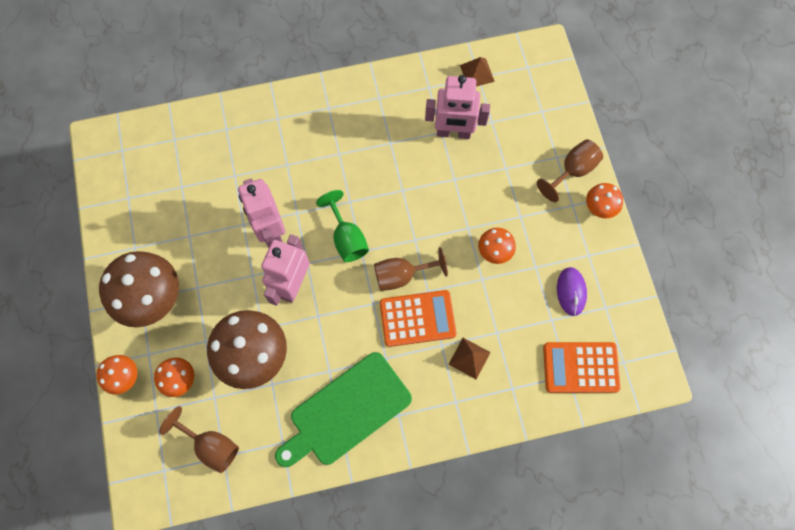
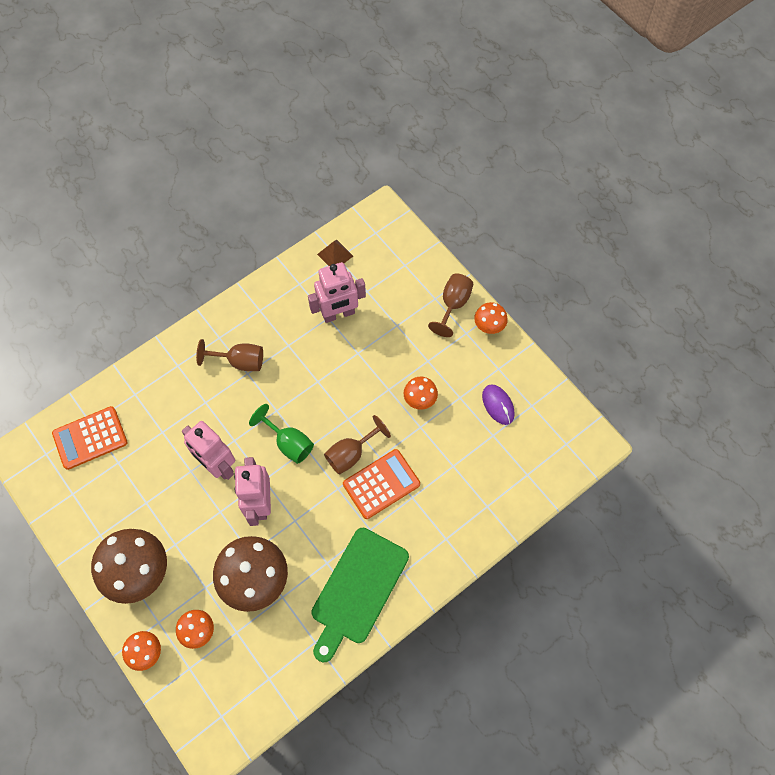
camera: 25 degrees left, 5 degrees down
(211, 445) = (253, 674): brown goblet -> brown goblet (240, 361)
(469, 358) = (440, 497): brown pyramid -> none
(580, 367) = (534, 463): orange calculator -> orange calculator (90, 438)

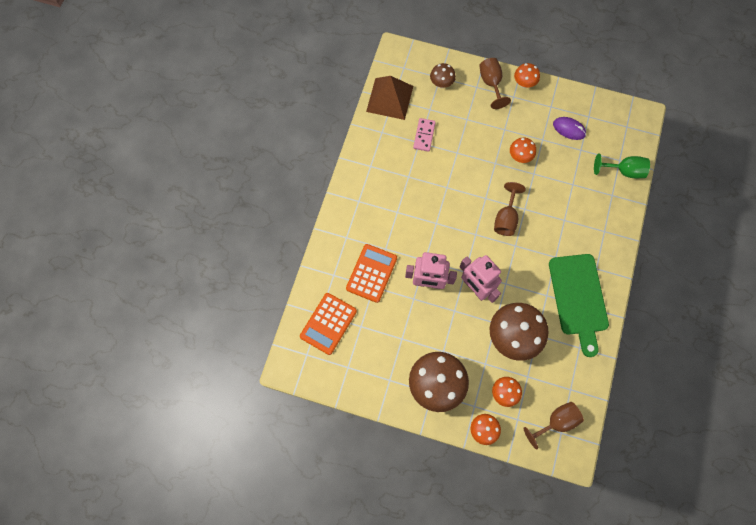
camera: 35 degrees left, 5 degrees up
(240, 361) = (386, 207): brown goblet -> brown goblet (556, 422)
(289, 443) = (461, 238): green goblet -> green goblet (623, 171)
(335, 255) = (389, 98): brown pyramid -> brown pyramid, size x1.90
(338, 314) = (424, 135): pink robot -> pink domino
(381, 484) = (539, 224): orange calculator -> orange calculator (371, 273)
(400, 272) = (441, 83): none -> brown mushroom

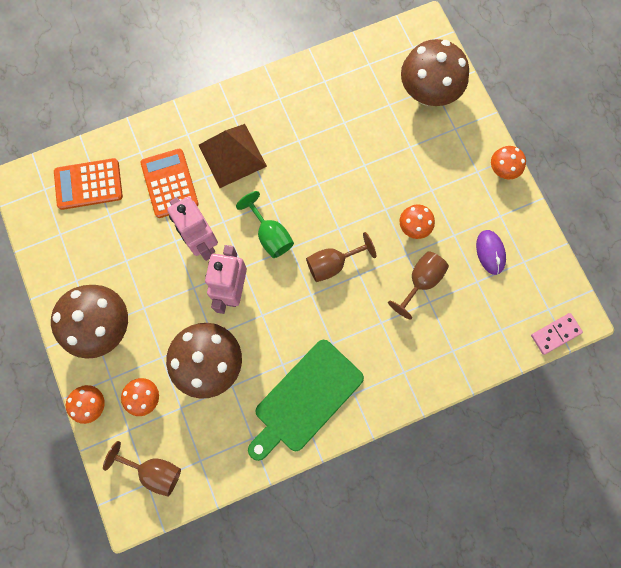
camera: 50 degrees right, 5 degrees up
(371, 273) = (169, 183): orange calculator -> orange calculator turned 90 degrees counterclockwise
(389, 98) = (367, 60): brown pyramid -> brown pyramid (232, 155)
(424, 135) = (355, 121): pink domino -> pink domino (555, 334)
(441, 83) = (427, 93): brown mushroom -> brown mushroom, size x1.97
(491, 83) = (472, 139): brown goblet -> brown goblet (421, 281)
(623, 171) = (491, 343): green goblet -> green goblet (270, 235)

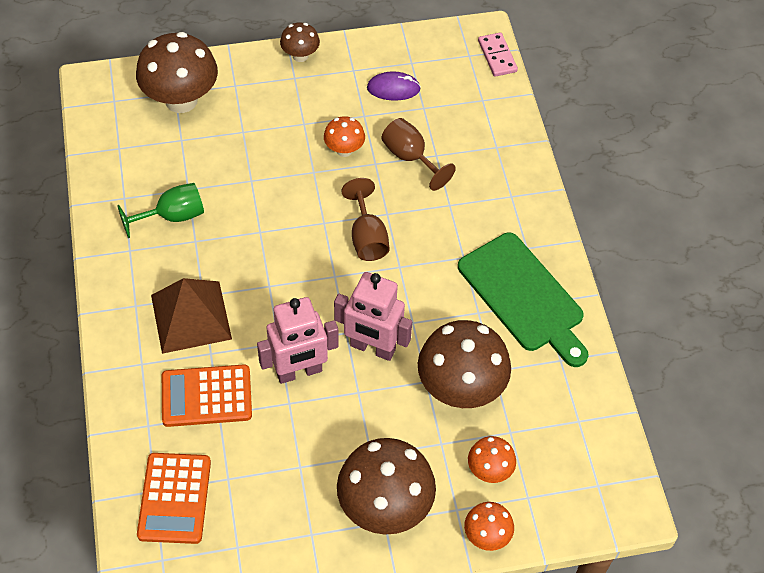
camera: 80 degrees left, 20 degrees down
(154, 470) = (583, 474): brown goblet -> none
(270, 235) = (312, 294): green goblet -> green goblet (172, 216)
(502, 170) = (300, 56): orange mushroom -> brown mushroom

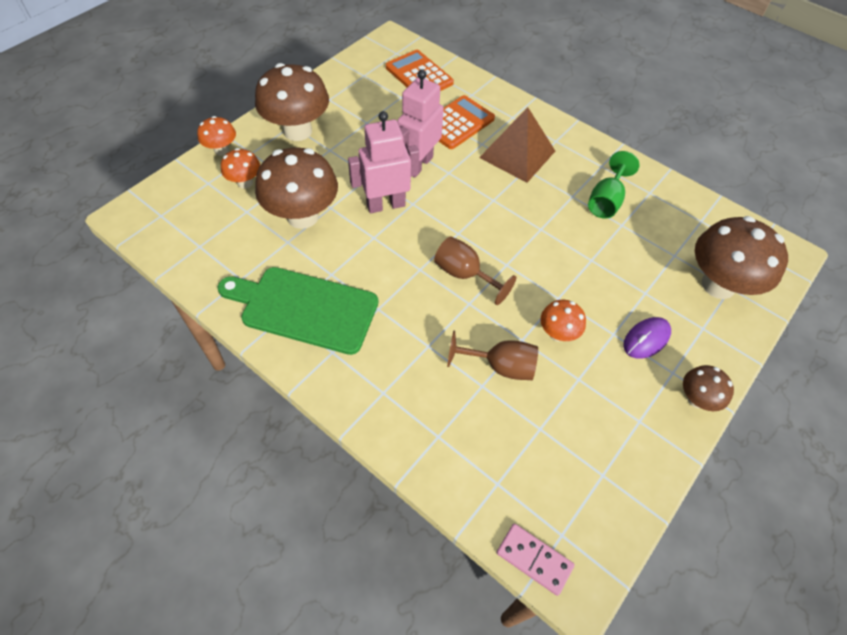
camera: 140 degrees right, 0 degrees up
(393, 88) = (586, 428): purple mouse -> purple mouse (646, 339)

